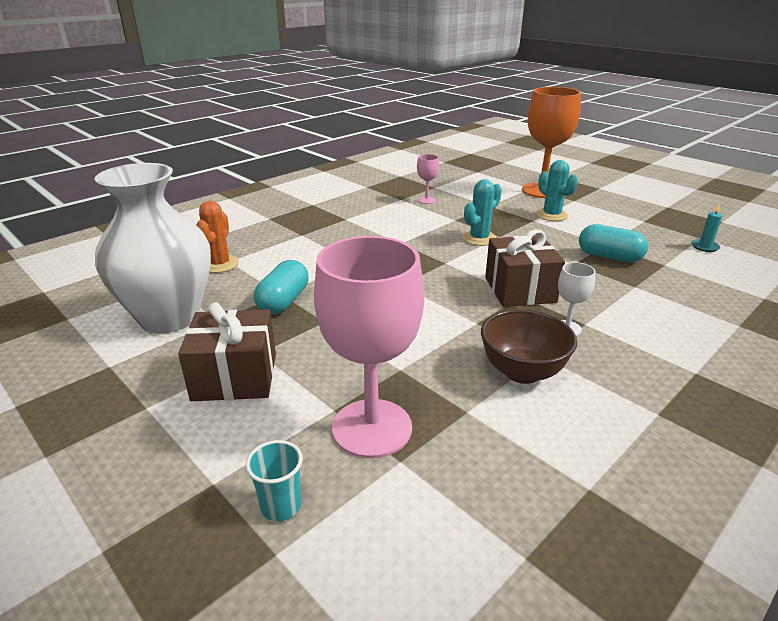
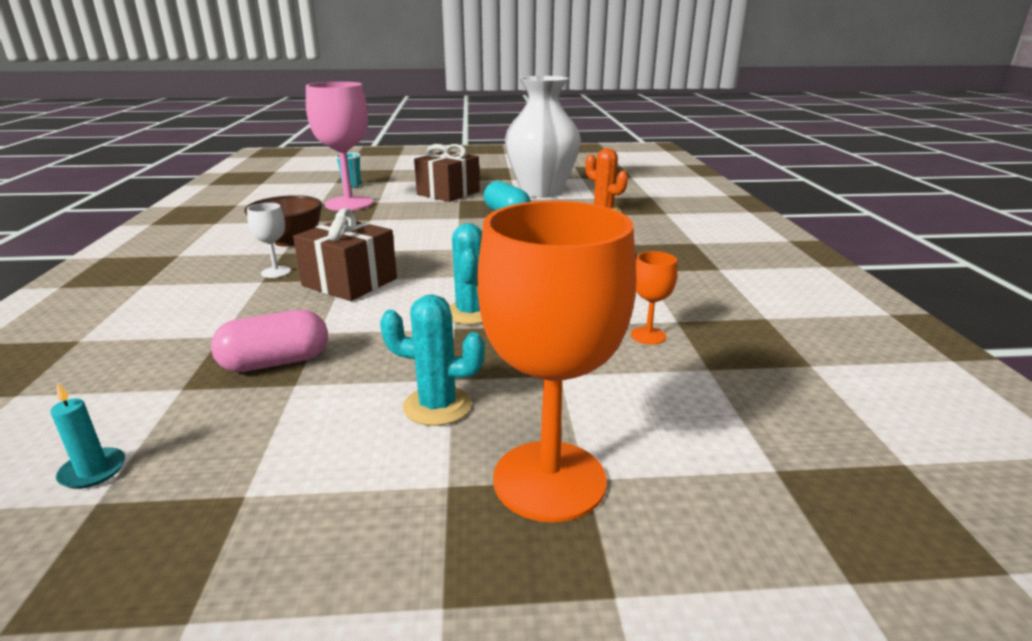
camera: 130 degrees right, 5 degrees down
(426, 200) = (648, 336): pink goblet -> orange goblet
(609, 257) = (275, 362): turquoise capsule -> pink capsule

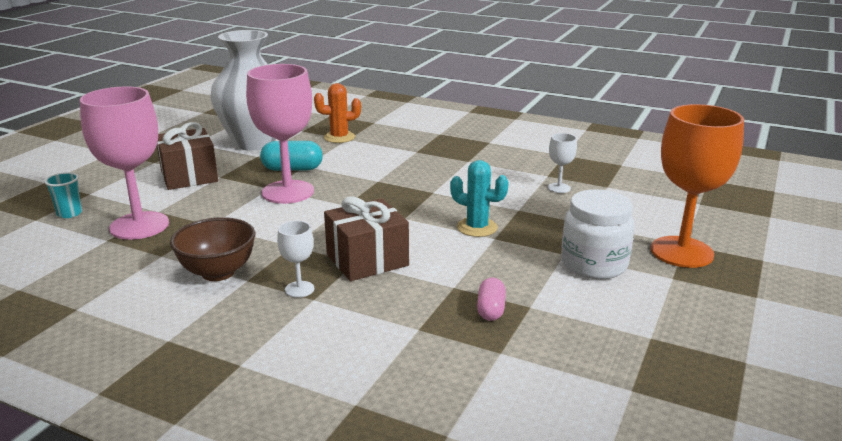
camera: 60 degrees left, 0 degrees up
(93, 471) = (594, 391): turquoise candle -> none
(275, 362) = (490, 310): pink capsule -> pink capsule, size x0.65
(437, 406) = (594, 264): turquoise cactus -> white jar
(457, 224) = (287, 192): none -> pink goblet
(648, 336) = (559, 188): orange goblet -> white goblet

